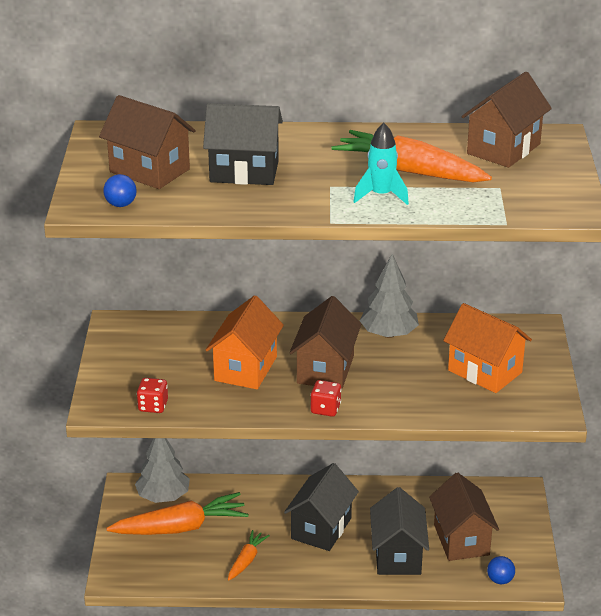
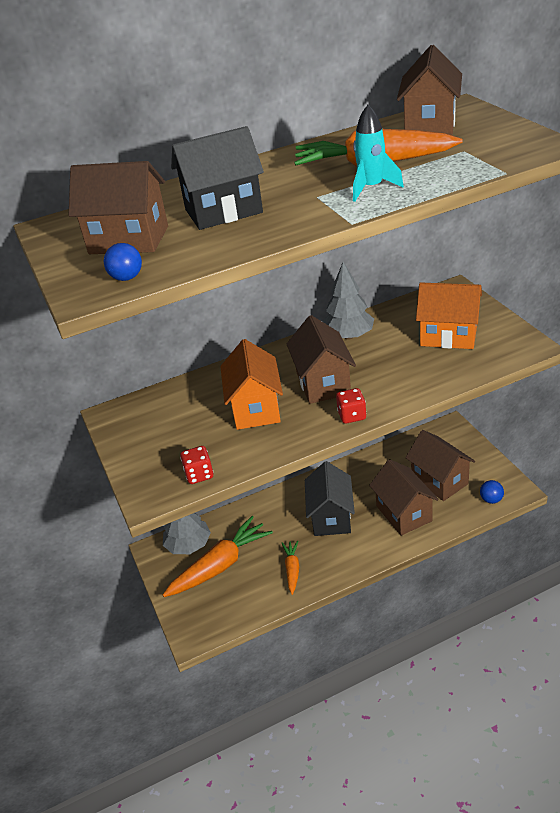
camera: 20 degrees left, 5 degrees up
(397, 555) = (403, 513): black house -> brown house

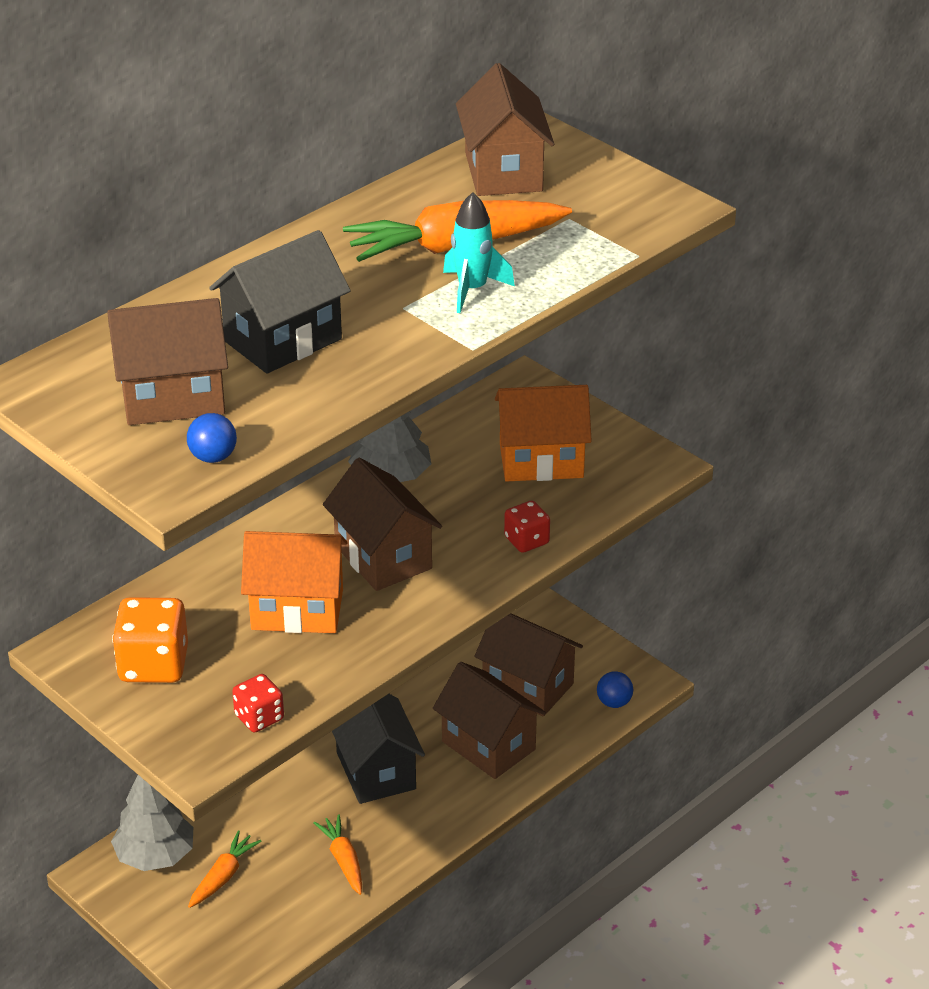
camera: 25 degrees left, 0 degrees up
(154, 430) = (153, 664): none -> orange dice
(220, 565) = (223, 876): orange carrot -> orange carrot, size x0.52
(255, 408) = (297, 609): orange house -> orange house turned 60 degrees counterclockwise
(352, 415) = (446, 600): red dice -> red dice (526, 540)

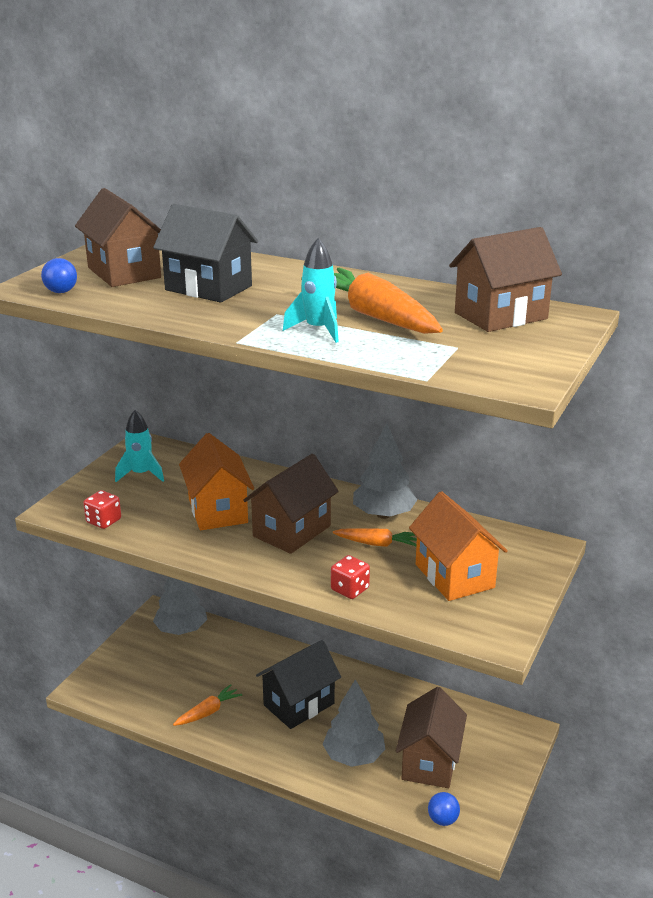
camera: 70 degrees right, 10 degrees down
(153, 664) = (141, 474): orange dice -> turquoise rocket
(223, 876) = (174, 662): orange carrot -> orange carrot (377, 544)
(488, 745) = (354, 756): brown house -> grey tree

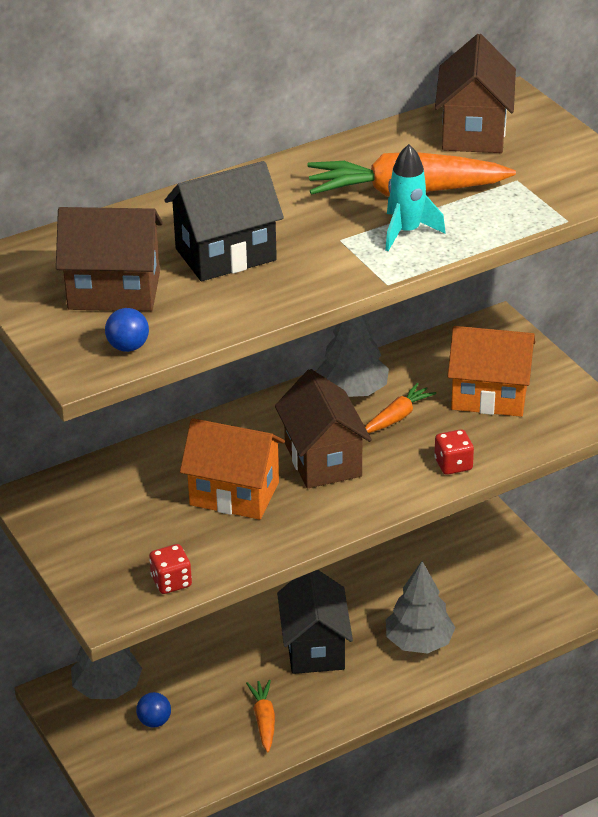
camera: 55 degrees left, 10 degrees up
(141, 474) = (98, 522): turquoise rocket -> none
(430, 762) = (469, 596): brown house -> none
(443, 820) = (542, 623): blue ball -> blue ball (154, 721)

